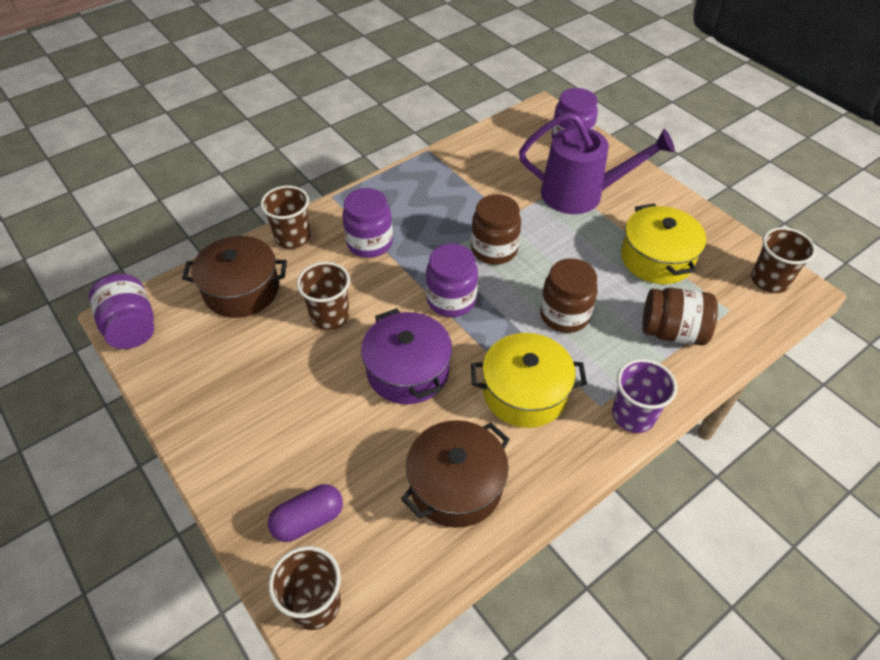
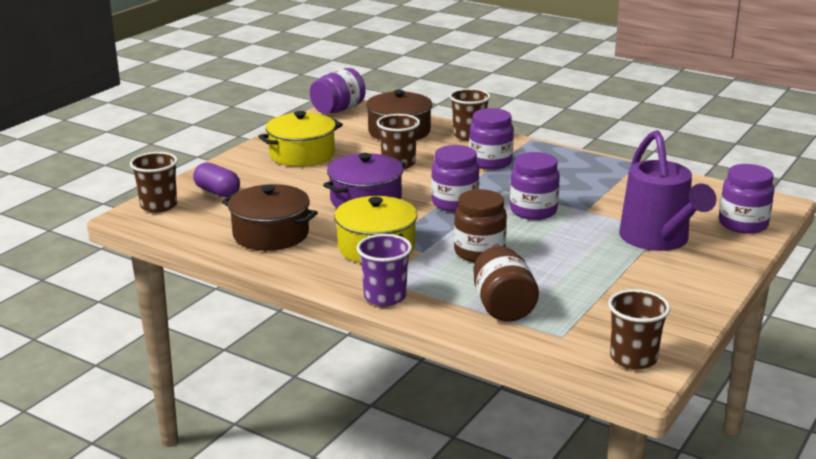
camera: 70 degrees right, 25 degrees down
(494, 249) = (533, 211): brown jar -> purple jar
(656, 258) = (602, 289): yellow pot -> yellow pot (302, 154)

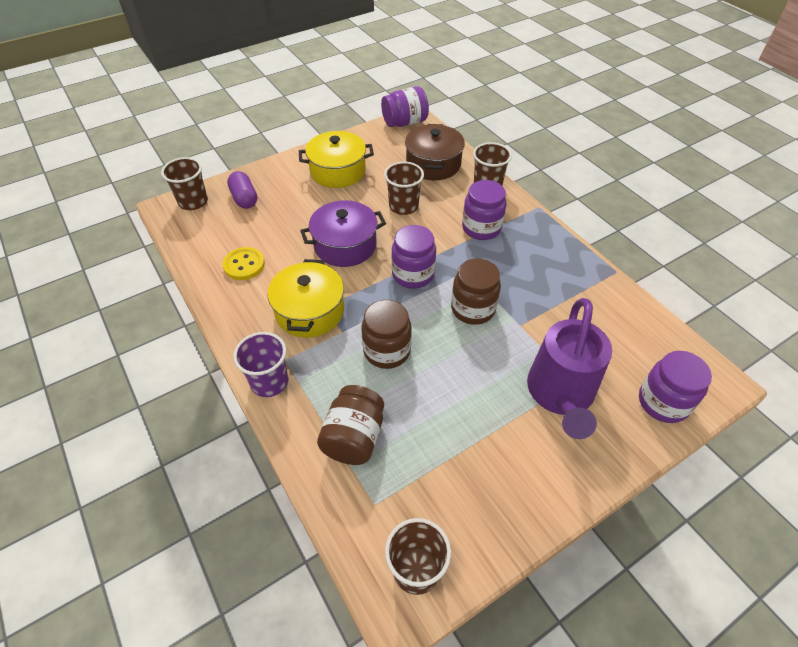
camera: 25 degrees right, 25 degrees up
(271, 234) = (244, 265): brown pot -> yellow button
(533, 211) = (473, 309): purple jar -> brown jar

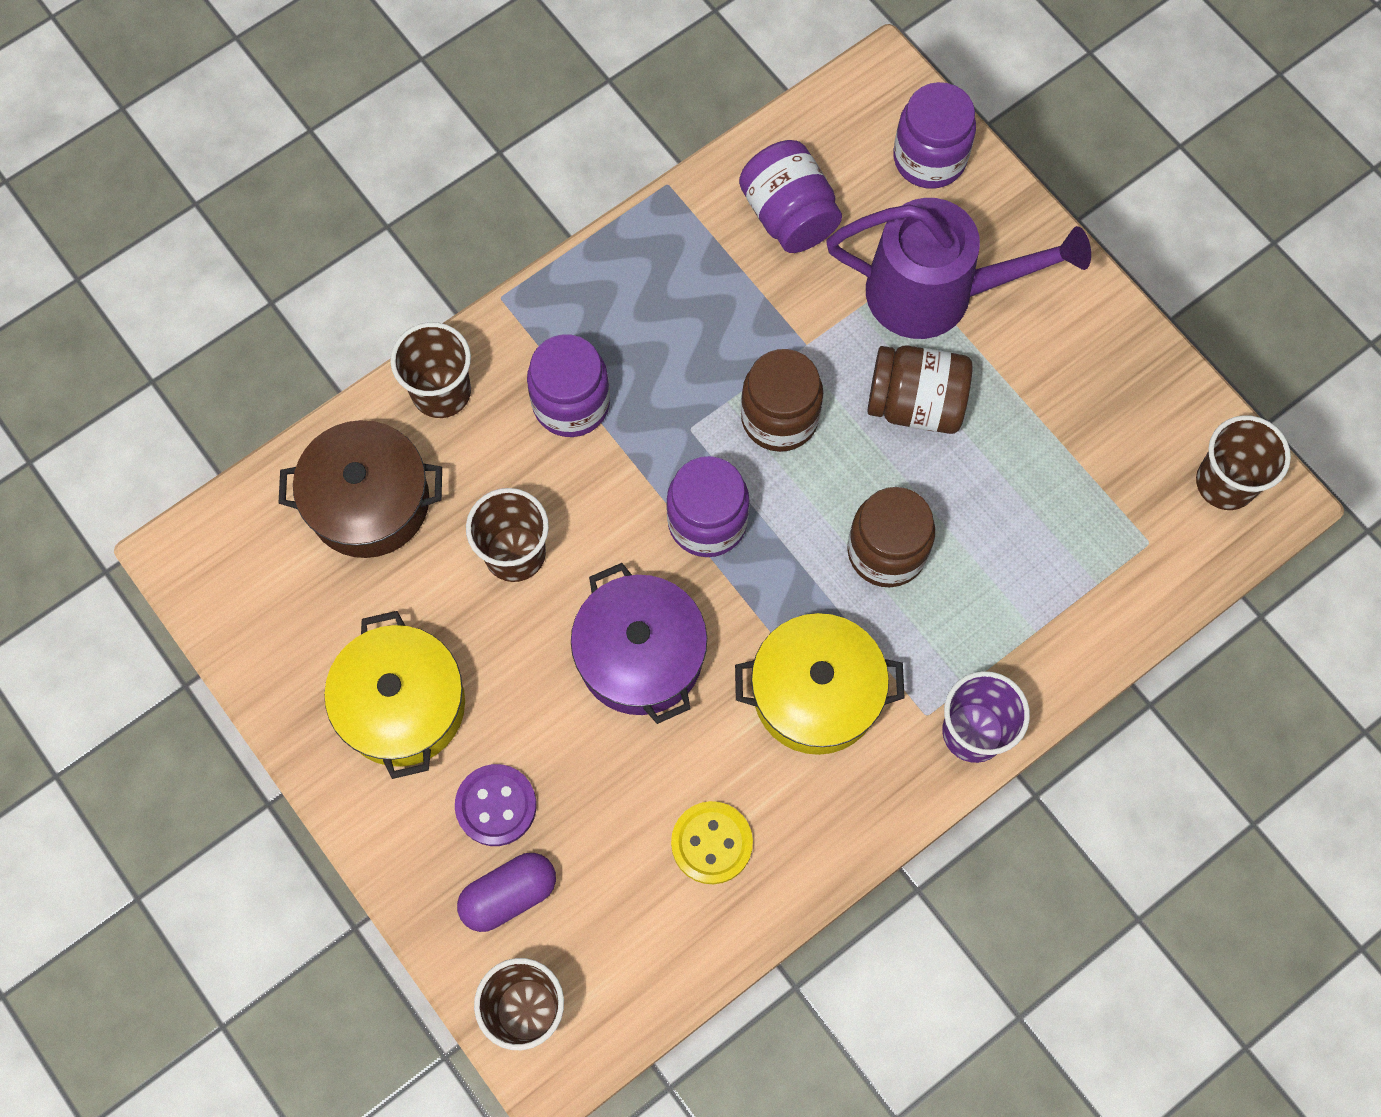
camera: 95 degrees left, 20 degrees up
(285, 196) = (496, 806): none -> purple button
(354, 437) = (1053, 584): brown jar -> brown jar (915, 404)
(405, 122) = (205, 574): purple jar -> purple jar (788, 215)

